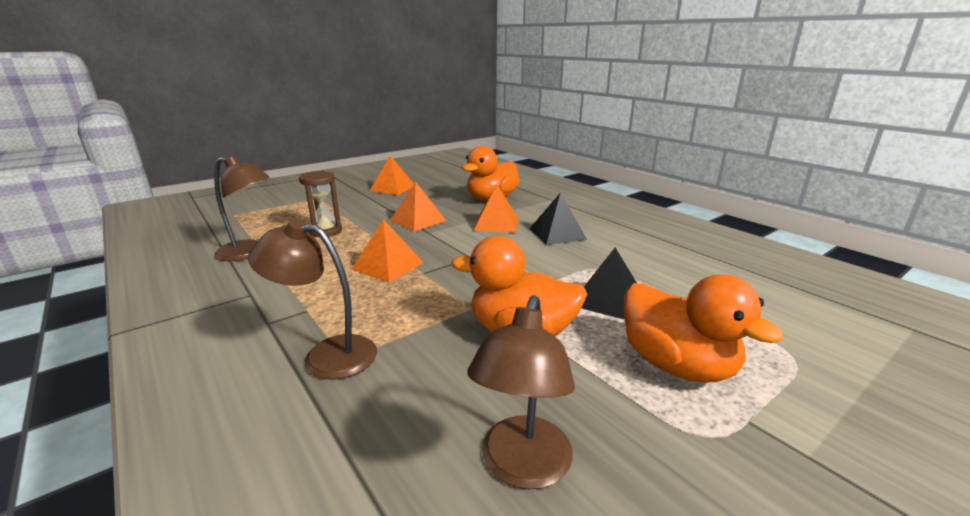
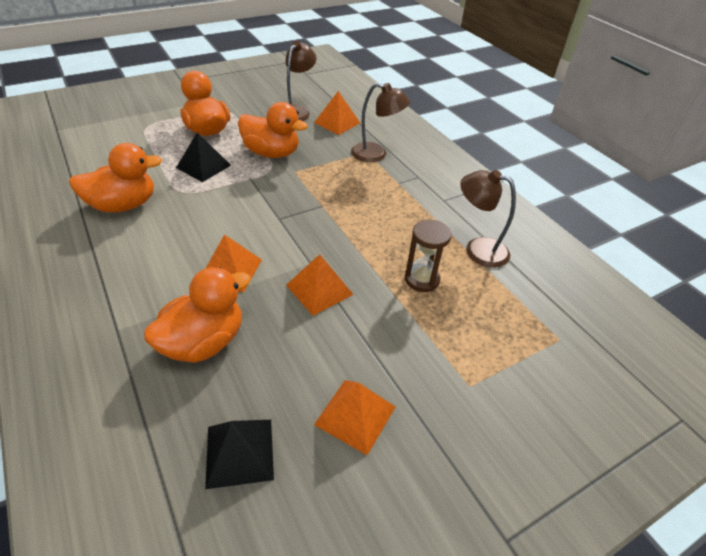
camera: 175 degrees left, 20 degrees up
(388, 266) = (349, 216): orange pyramid -> orange pyramid (337, 122)
(557, 234) = (178, 242): black pyramid -> black pyramid (240, 452)
(645, 252) = (123, 205): none -> orange duck

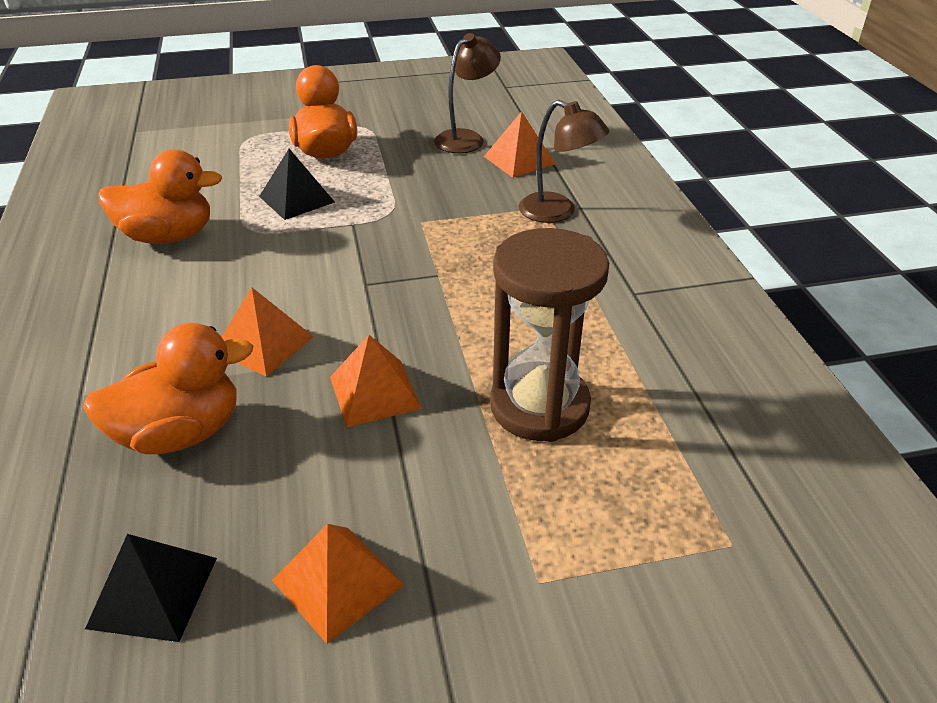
camera: 20 degrees right, 5 degrees down
(272, 153) = (400, 192): orange duck -> none
(422, 279) = (539, 406): brown hourglass -> brown hourglass, size x1.73
(477, 249) = (655, 377): brown lamp -> none

